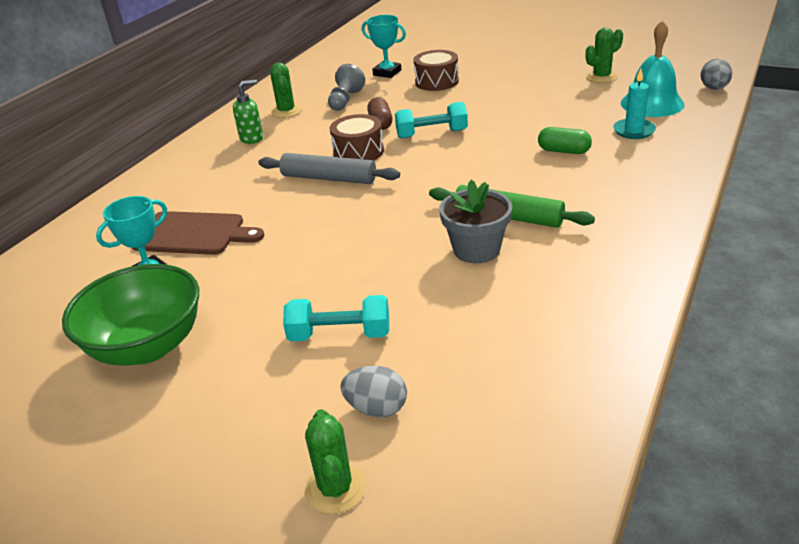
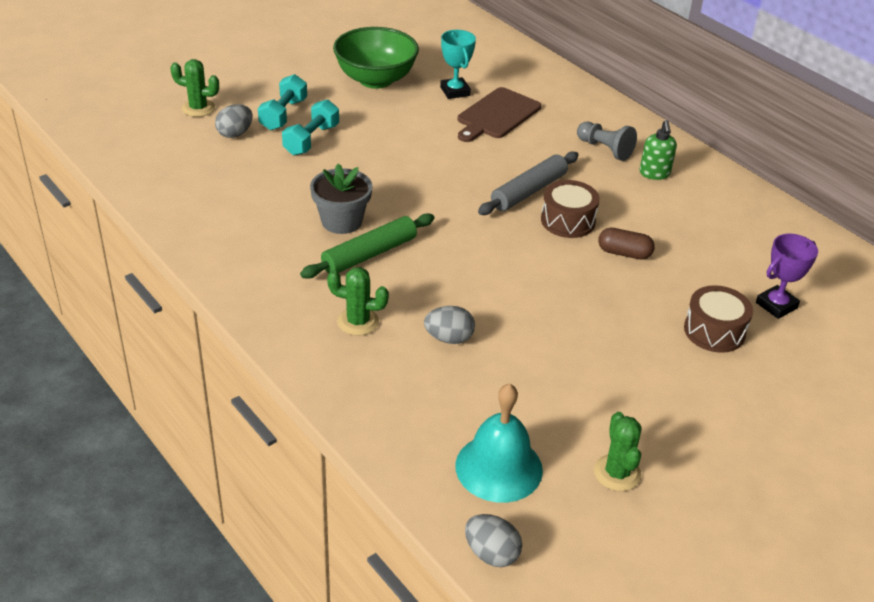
camera: 110 degrees right, 5 degrees up
(286, 111) = (708, 207): green cactus -> green cactus (358, 322)
(345, 100) = (708, 250): grey pawn -> grey pawn (605, 149)
(387, 73) = (776, 305): turquoise trophy -> purple trophy
(431, 134) = (567, 274): turquoise dumbbell -> turquoise dumbbell (283, 114)
(564, 151) = (449, 338): green capsule -> grey egg
(634, 131) = (445, 410): turquoise candle -> none

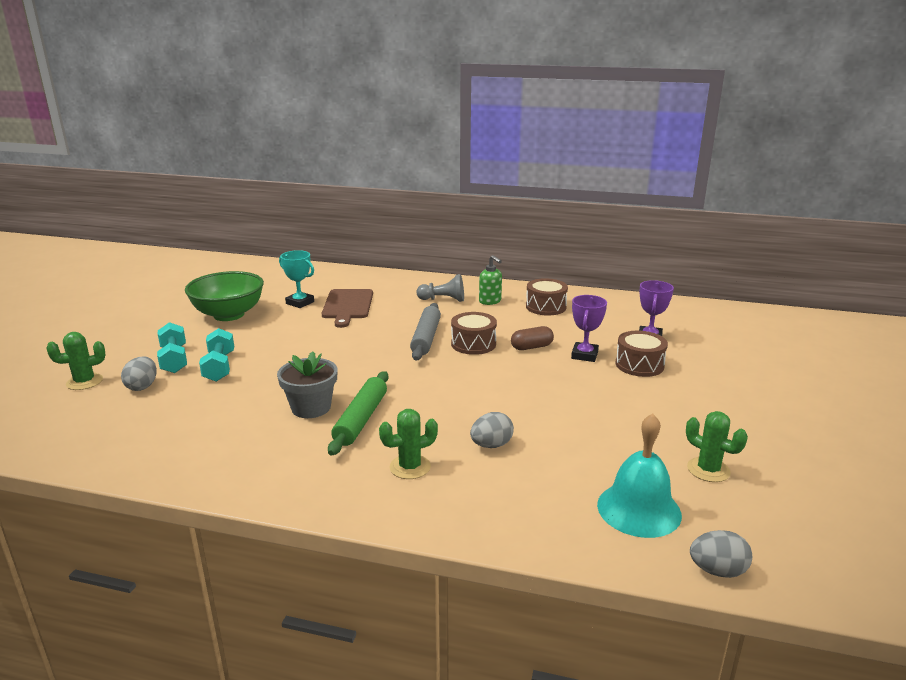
camera: 35 degrees left, 15 degrees down
(669, 290) = (584, 355): none -> purple trophy
(709, 209) = (546, 307): none -> brown drum

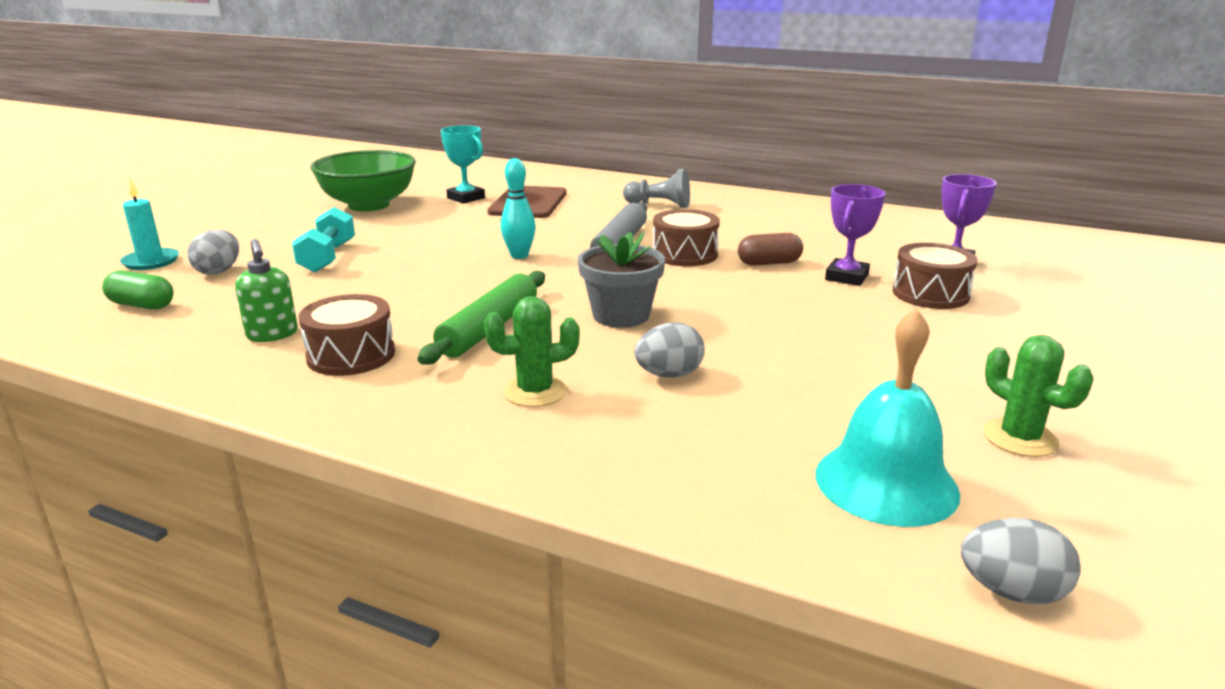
camera: 10 degrees right, 0 degrees up
(84, 382) = (151, 262): green cactus -> turquoise candle
(99, 422) = (142, 305): none -> green capsule
(174, 359) = (275, 246): turquoise dumbbell -> none
(311, 408) = (426, 310): grey flower pot -> grey flower pot (621, 315)
(359, 354) = (519, 256): none -> turquoise bowling pin
(490, 301) = (725, 210): green soap dispenser -> green soap dispenser (272, 335)
(546, 307) = (804, 220): brown drum -> brown drum (351, 355)

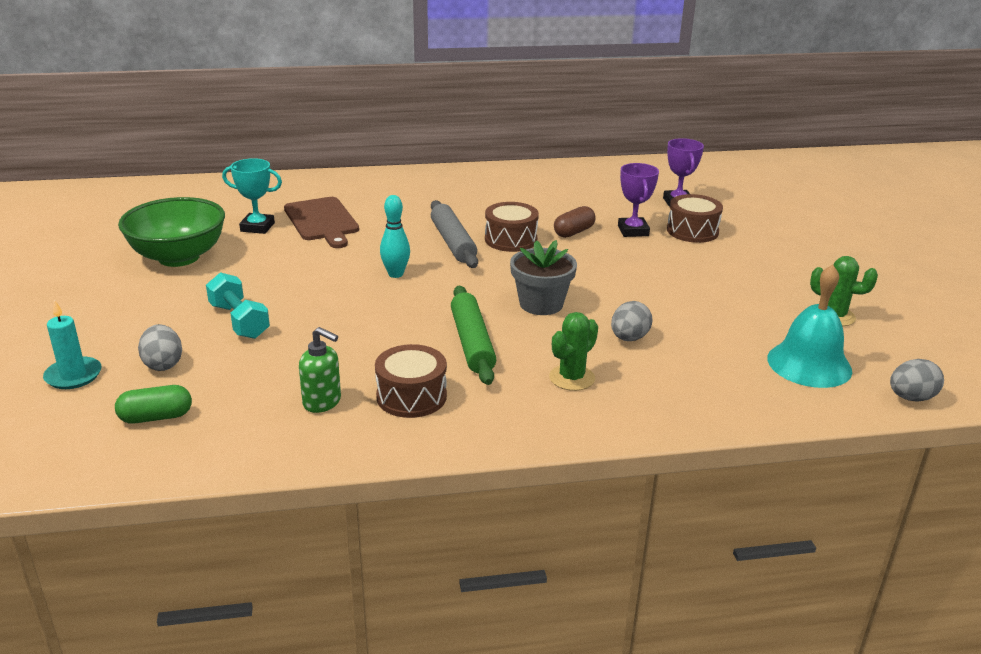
camera: 35 degrees left, 5 degrees up
(659, 205) = (428, 196): grey pawn -> none

